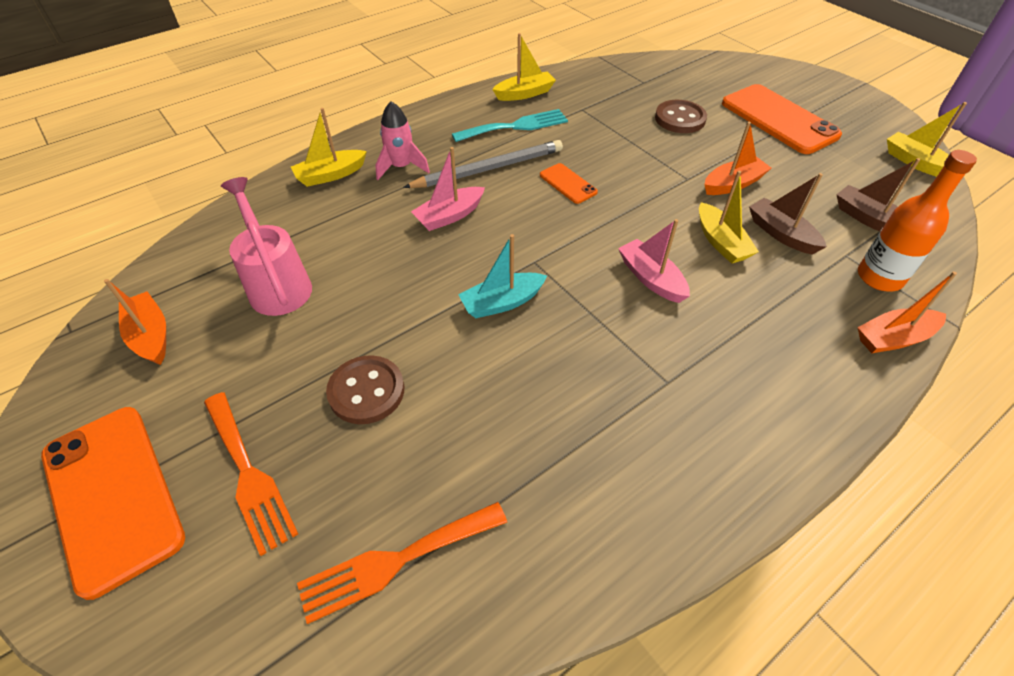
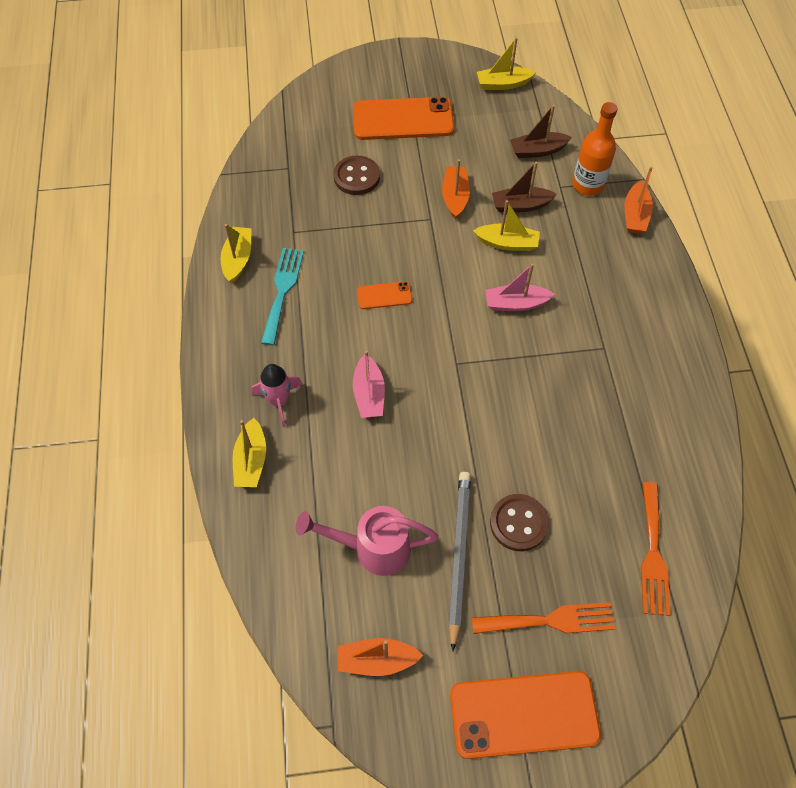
camera: 60 degrees left, 10 degrees up
(488, 169) = (327, 339): grey pencil -> grey pencil (458, 555)
(502, 302) = (485, 403): turquoise boat -> none

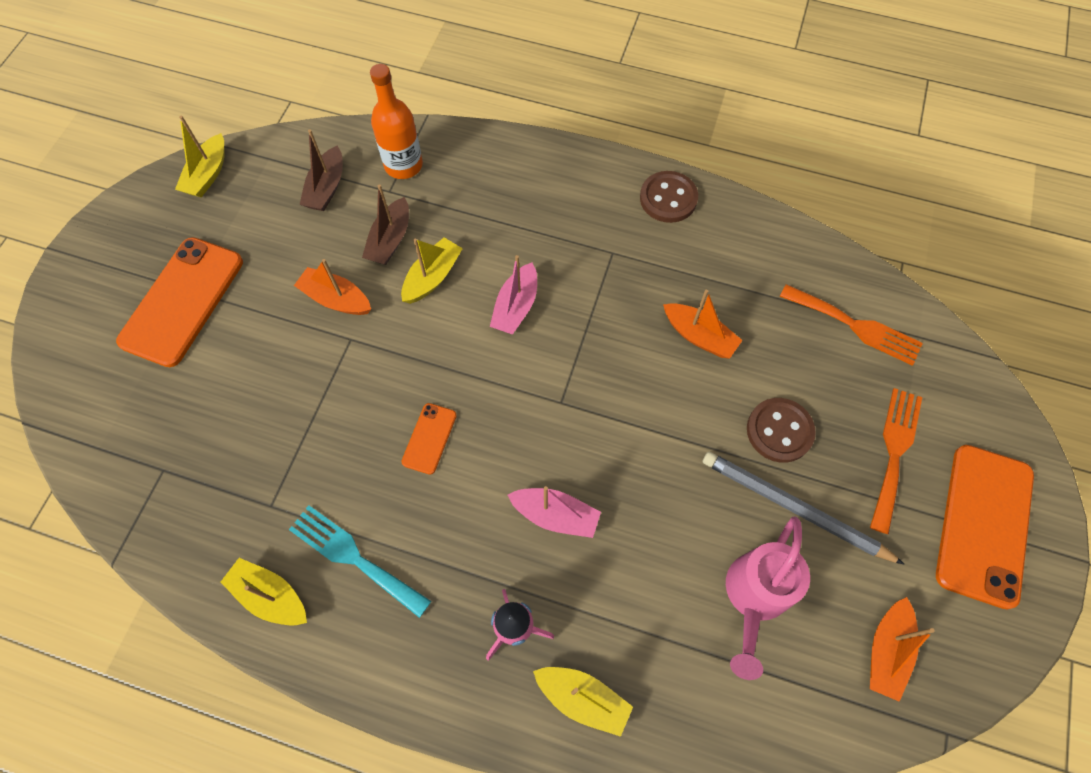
camera: 65 degrees left, 5 degrees up
(356, 177) = (234, 393): brown button -> brown button (668, 198)
(635, 215) = (468, 144): orange boat -> orange boat (699, 336)

